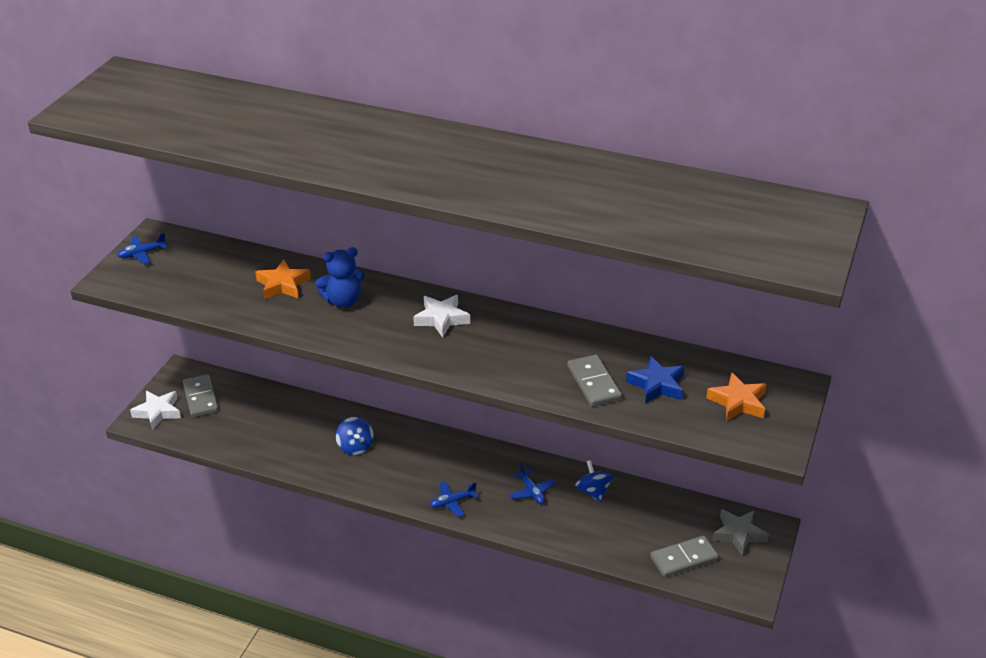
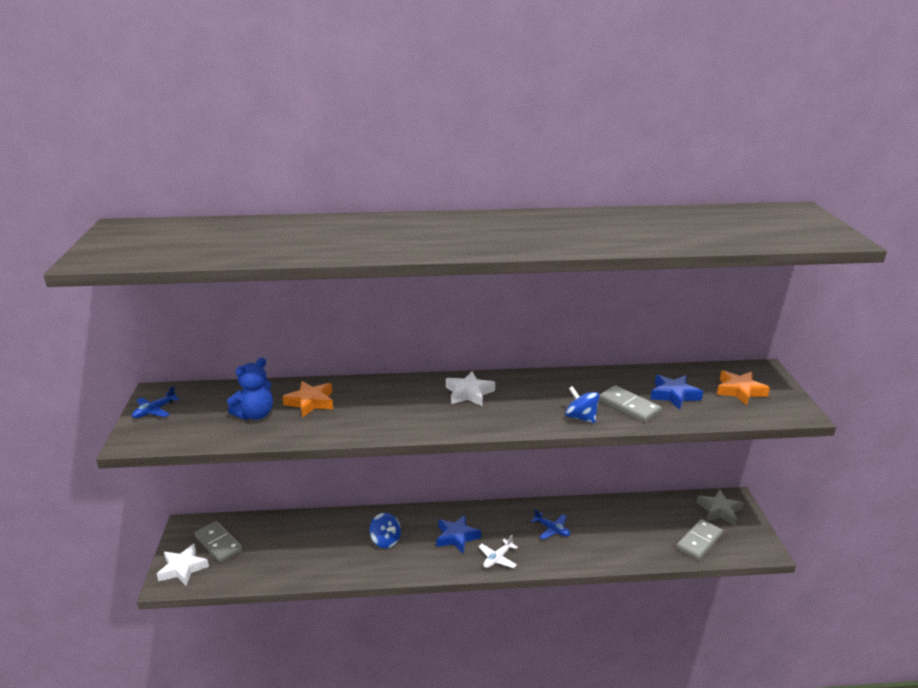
camera: 25 degrees left, 10 degrees down
(343, 301) = (375, 401): blue teddy bear -> blue teddy bear (255, 415)
(427, 466) = (456, 537): none -> blue star
(452, 502) = (497, 558): blue plane -> white plane
(593, 492) = (596, 514): blue spinning top -> blue spinning top (581, 417)

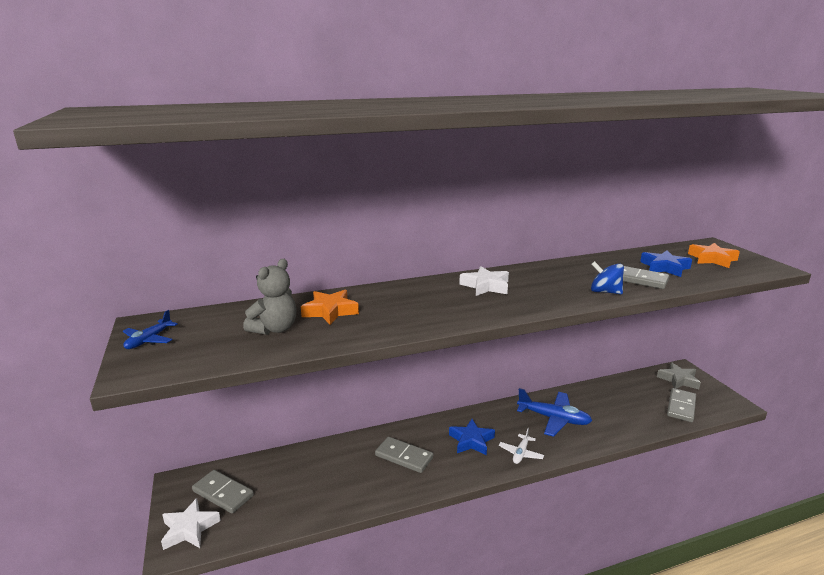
camera: 15 degrees left, 5 degrees down
(255, 415) = (275, 329): blue teddy bear -> grey teddy bear
(385, 540) = (404, 457): blue spinning top -> grey domino
(552, 529) = (553, 419): blue plane -> blue plane, size x1.80

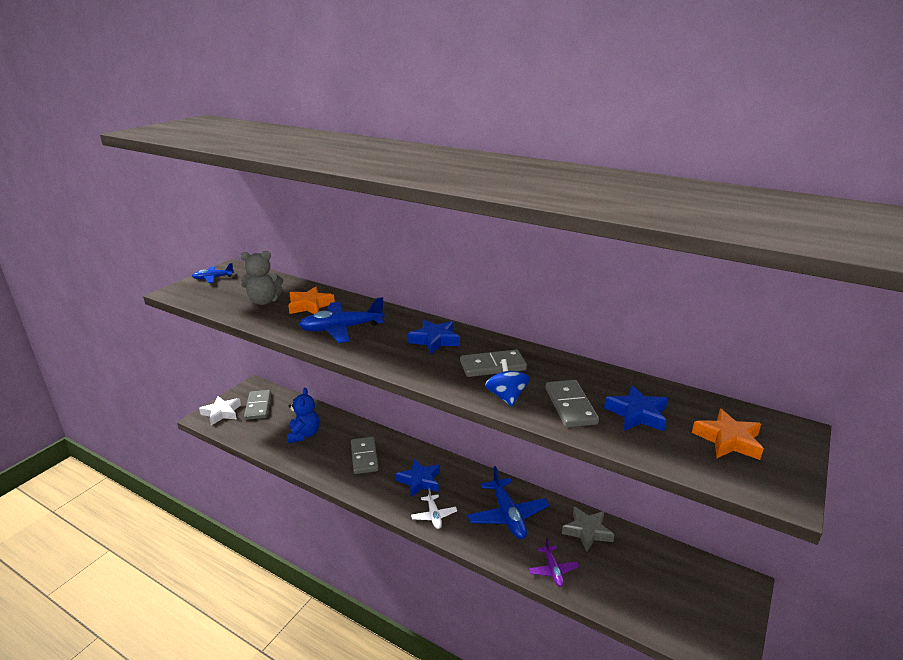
camera: 50 degrees right, 5 degrees up
(320, 480) = (304, 434): none -> blue teddy bear
(405, 312) = (341, 329): none -> blue plane
(485, 286) = (435, 340): white star -> blue star
(521, 453) = (434, 515): white plane -> white plane turned 90 degrees counterclockwise
(624, 427) = (553, 570): none -> purple plane
(678, 380) = (710, 586): grey star -> grey star (587, 531)
(681, 407) = (652, 605): grey domino -> grey domino (493, 366)

